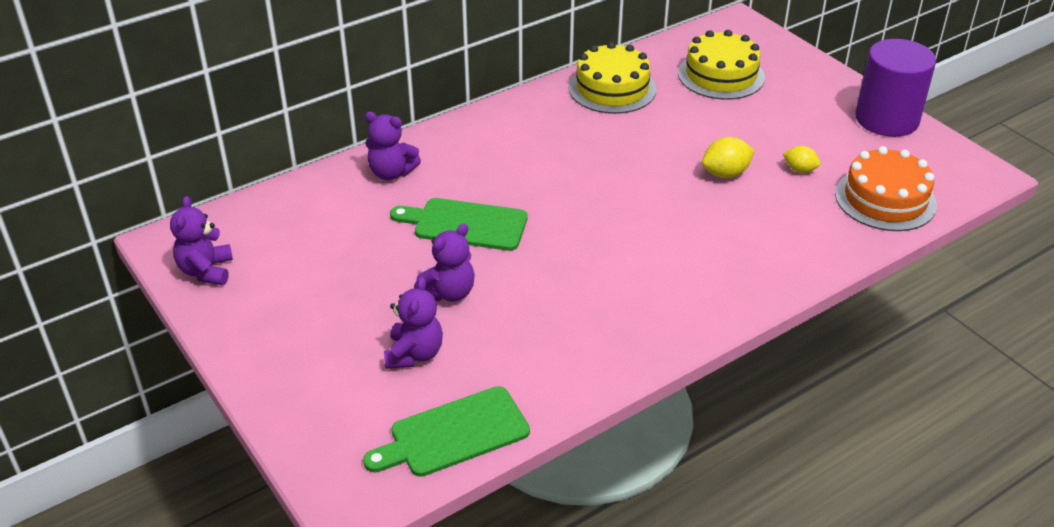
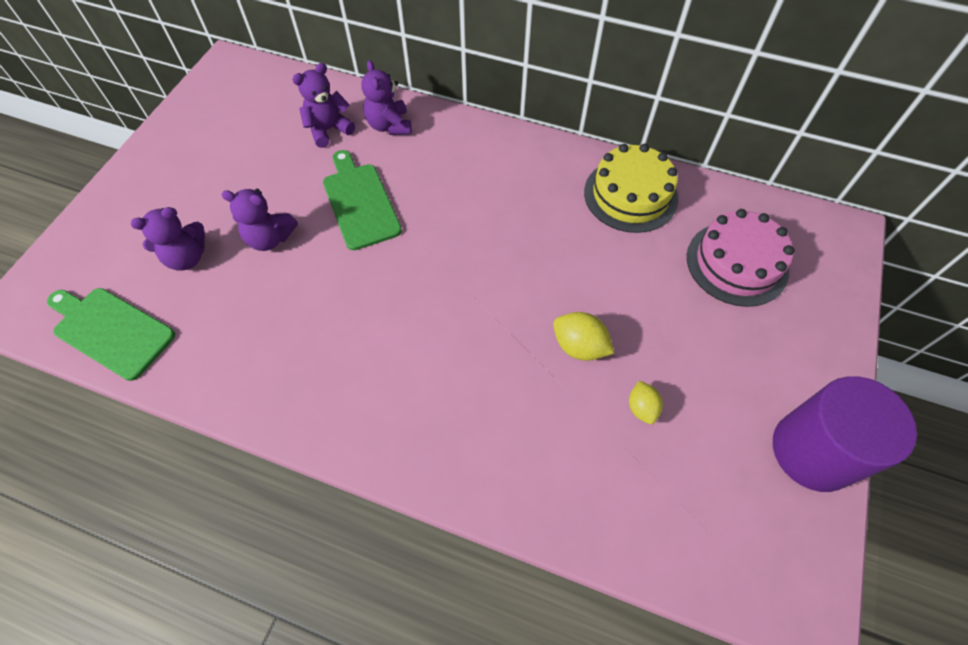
camera: 55 degrees right, 20 degrees up
(206, 271) = (210, 99): purple teddy bear -> purple teddy bear (329, 130)
(721, 75) = (737, 263): yellow cake -> pink cake
(885, 199) = (661, 516): orange cake -> none

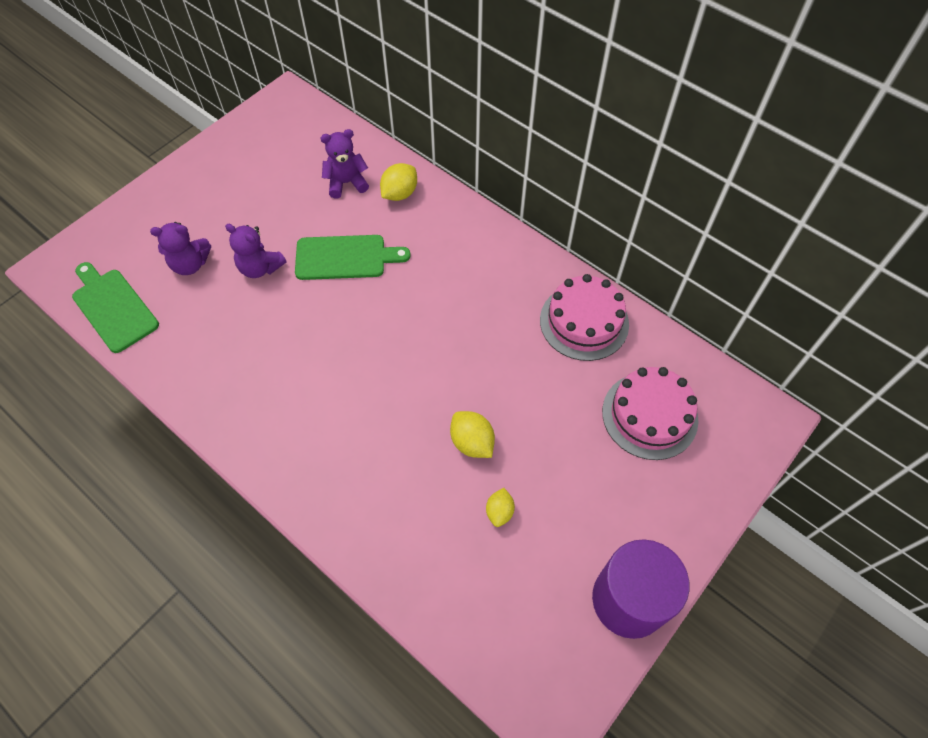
camera: 20 degrees right, 0 degrees up
(360, 202) = (345, 258): green cutting board -> green cutting board turned 90 degrees clockwise
(389, 126) = (399, 193): purple teddy bear -> yellow lemon
(630, 195) = (584, 322): yellow cake -> pink cake

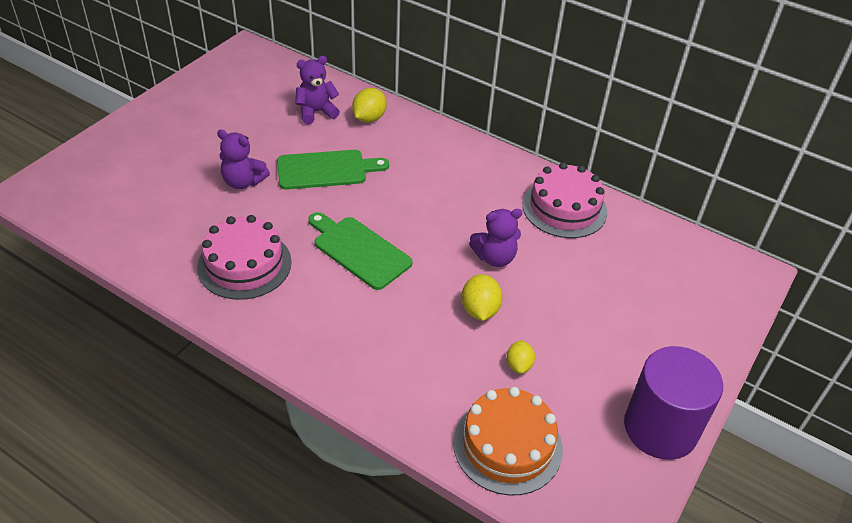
camera: 10 degrees left, 15 degrees down
(113, 307) = (97, 221): green cutting board -> green cutting board (359, 250)
(190, 264) = (172, 182): purple teddy bear -> purple teddy bear (495, 257)
(470, 604) = (507, 445): none -> orange cake
(472, 442) = (480, 310): yellow lemon -> yellow lemon turned 45 degrees clockwise
(649, 415) = (642, 277): pink cake -> pink cake (244, 264)

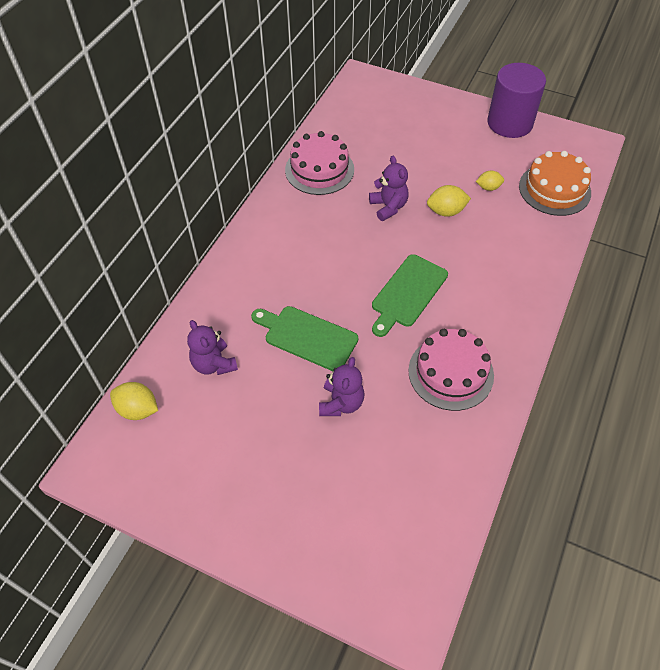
camera: 95 degrees left, 10 degrees up
(326, 170) = (307, 337): green cutting board -> green cutting board turned 45 degrees counterclockwise
(369, 118) = (218, 316): yellow lemon -> yellow lemon (138, 409)

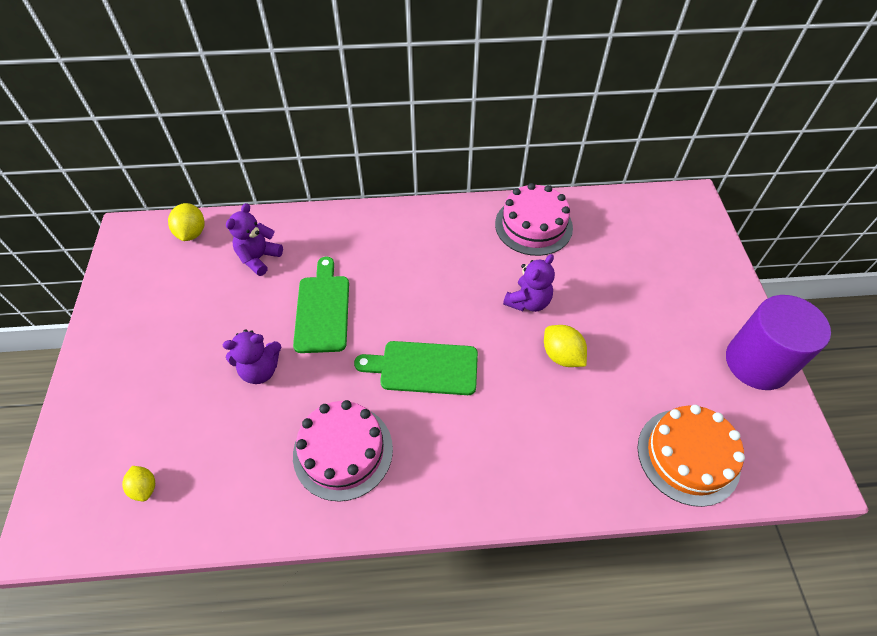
camera: 60 degrees right, 0 degrees up
(488, 187) = (631, 382): yellow lemon -> yellow lemon (145, 487)

